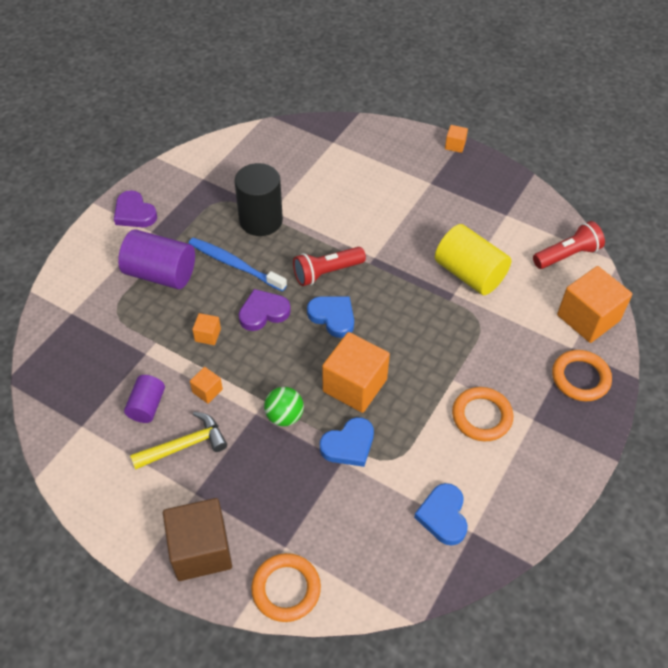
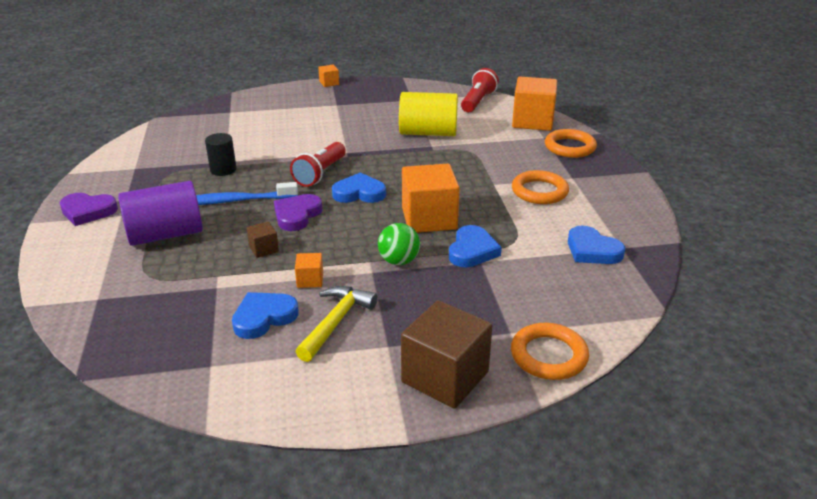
camera: 40 degrees left, 20 degrees down
(147, 406) = (264, 317): purple cylinder -> blue heart
(208, 335) = (264, 249): orange cube -> brown cube
(261, 220) = (223, 170): black cylinder -> black cylinder, size x0.57

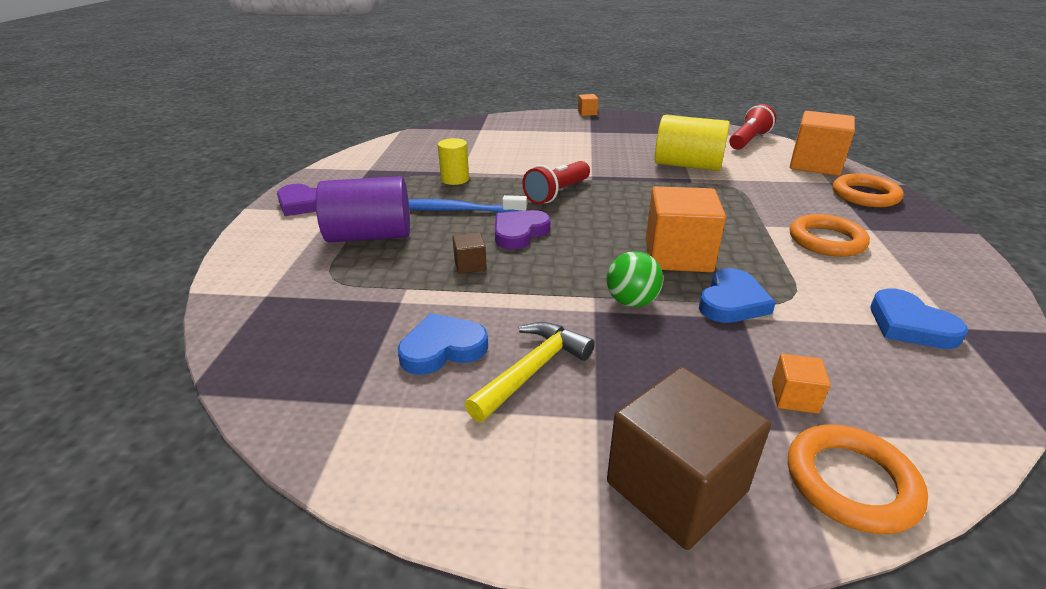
camera: 15 degrees right, 0 degrees up
(223, 170) = (455, 179): black cylinder -> yellow cylinder
(310, 280) = (513, 309): orange cube -> orange cube (794, 397)
(359, 193) = (597, 217): blue heart -> none

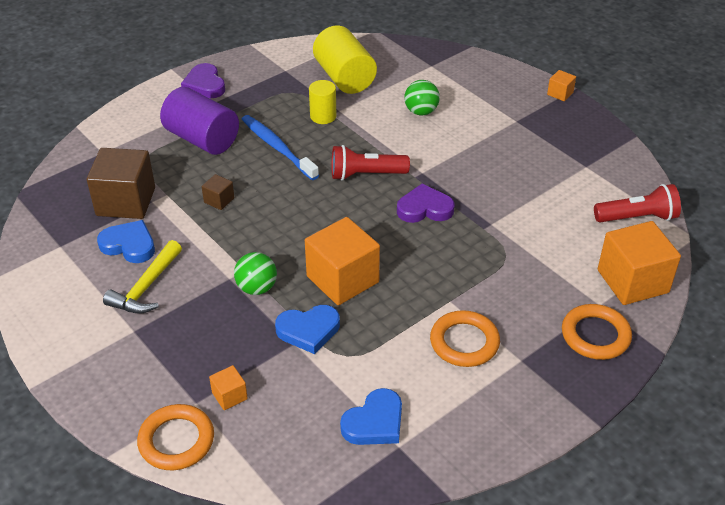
camera: 45 degrees right, 10 degrees up
(519, 233) = (284, 194): purple heart -> purple heart (424, 208)
(523, 150) = (421, 111): none -> green ball
(532, 370) = (146, 287): yellow hammer -> yellow hammer turned 120 degrees clockwise
(676, 487) = (112, 381): brown cube -> brown cube (126, 201)
(687, 165) = (517, 210): yellow cylinder -> yellow cylinder (344, 78)
(910, 325) = (374, 422): blue heart -> blue heart turned 150 degrees counterclockwise

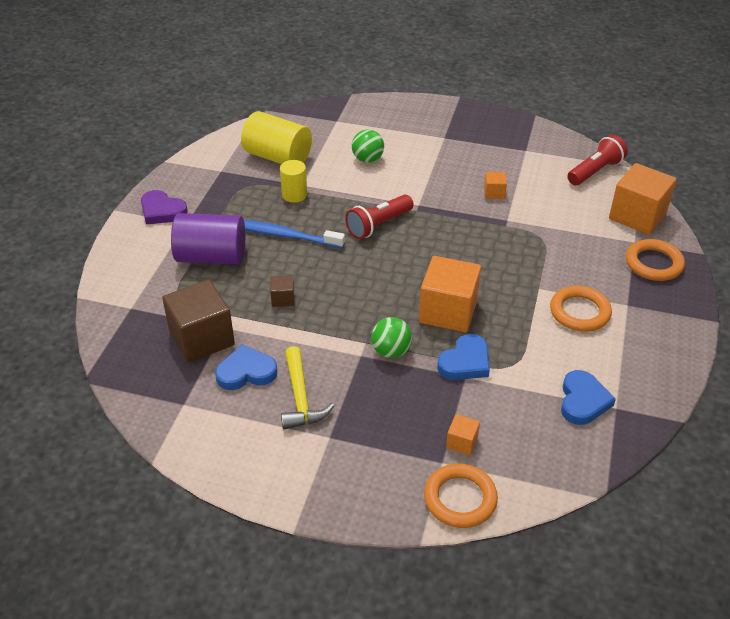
camera: 35 degrees left, 0 degrees up
(424, 208) = (449, 230): purple heart -> none
(560, 93) = (453, 105): orange cube -> orange cube (494, 193)

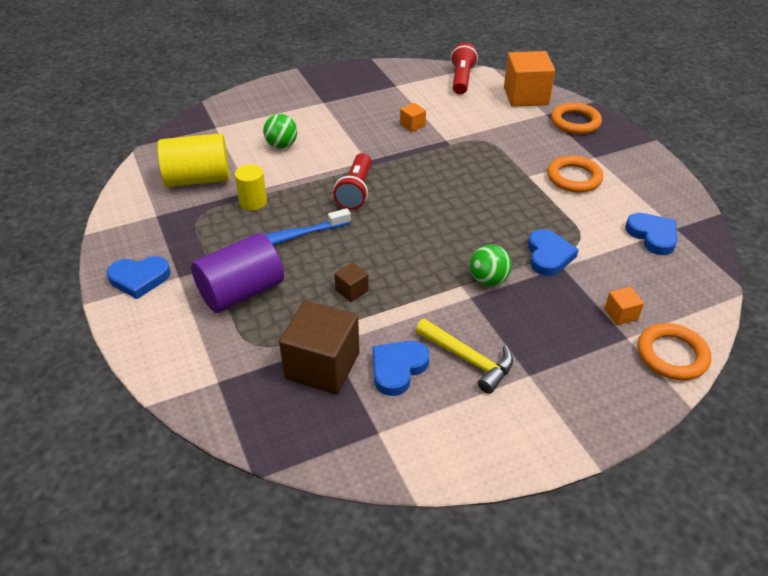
camera: 40 degrees left, 0 degrees up
(162, 211) = (139, 278): purple heart -> blue heart
(448, 311) = (490, 226): orange cube -> none

